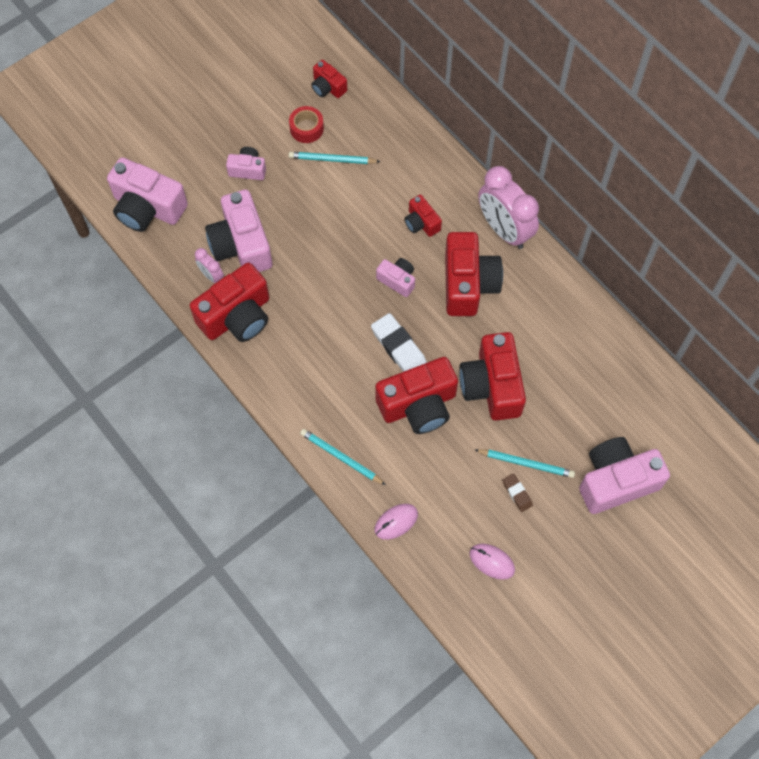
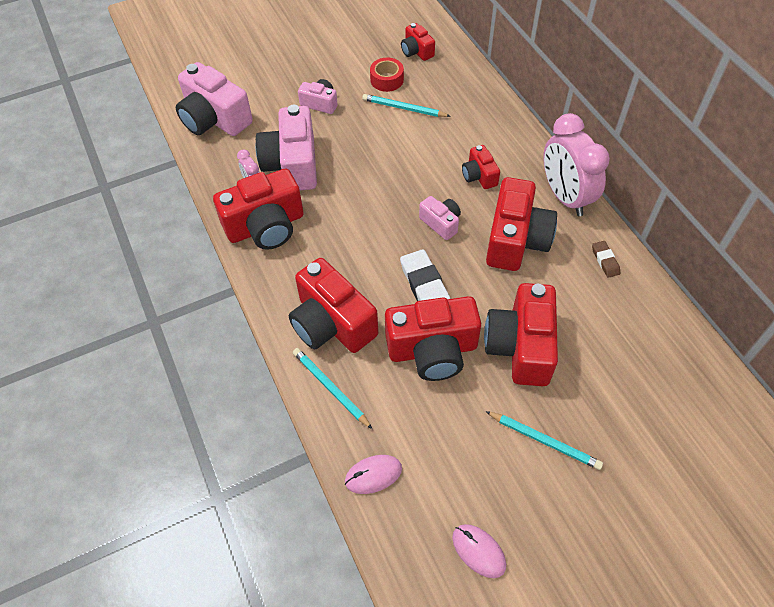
camera: 15 degrees right, 10 degrees down
(326, 399) = (332, 323): none -> red camera
(517, 493) = (526, 474): brown eraser -> brown eraser (605, 261)
(616, 481) = (653, 486): pink camera -> none

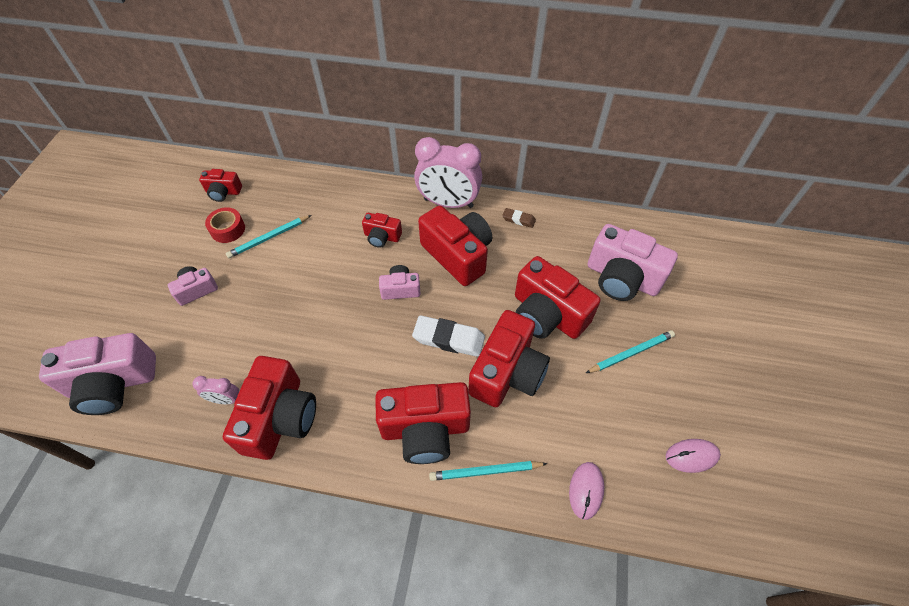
camera: 55 degrees left, 0 degrees up
(292, 164) = (237, 353): pink camera -> pink camera (622, 278)

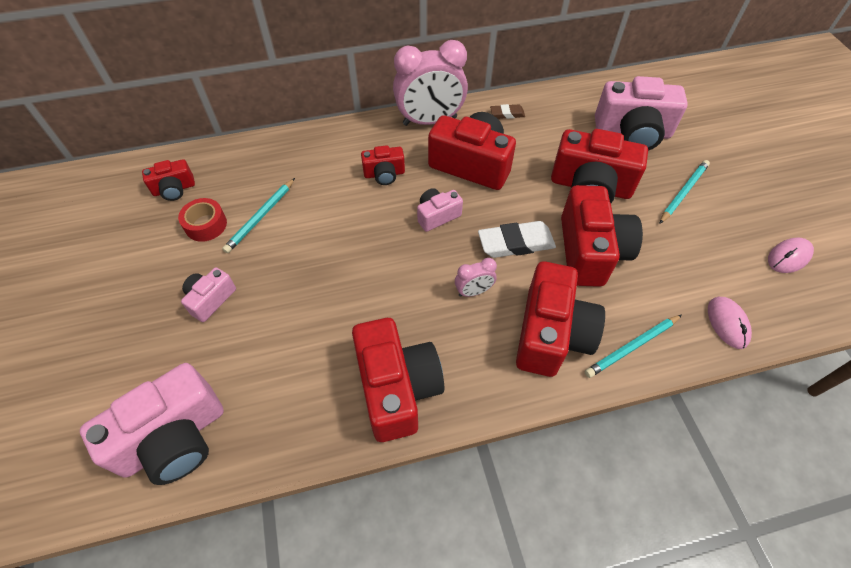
camera: 25 degrees left, 0 degrees up
(226, 399) = (323, 396): pink clock -> pink clock (473, 291)
(425, 429) = (551, 334): red camera -> red camera turned 45 degrees counterclockwise

